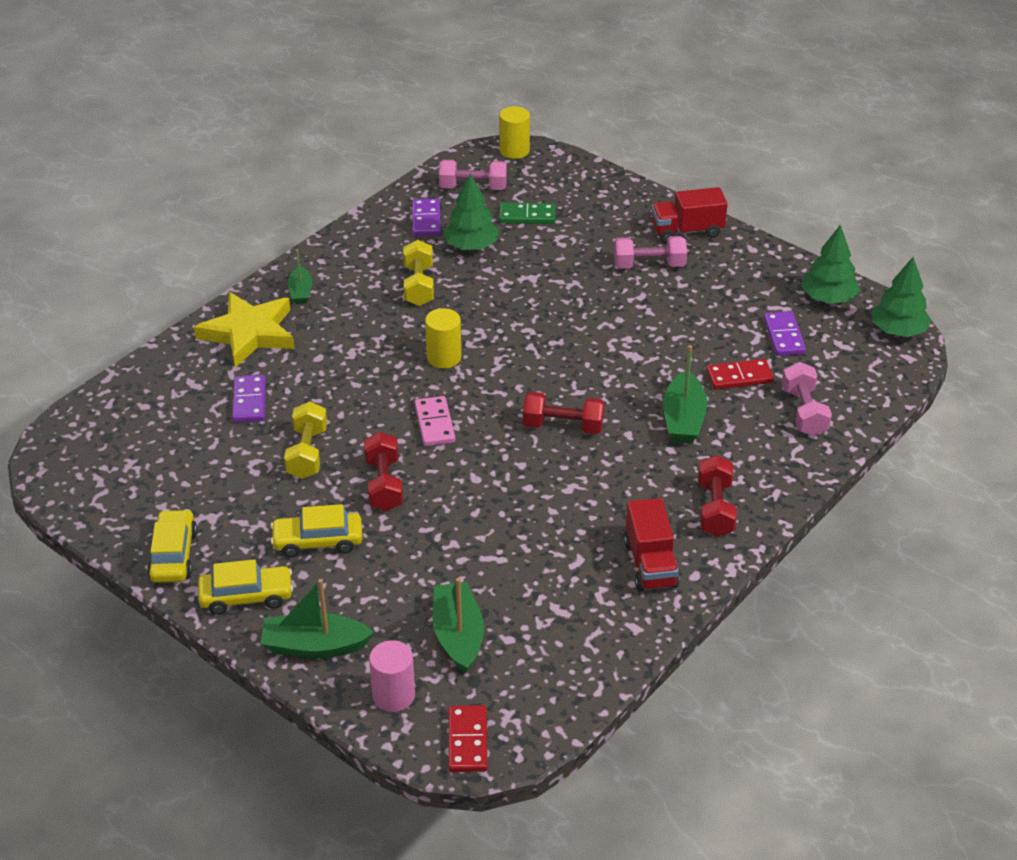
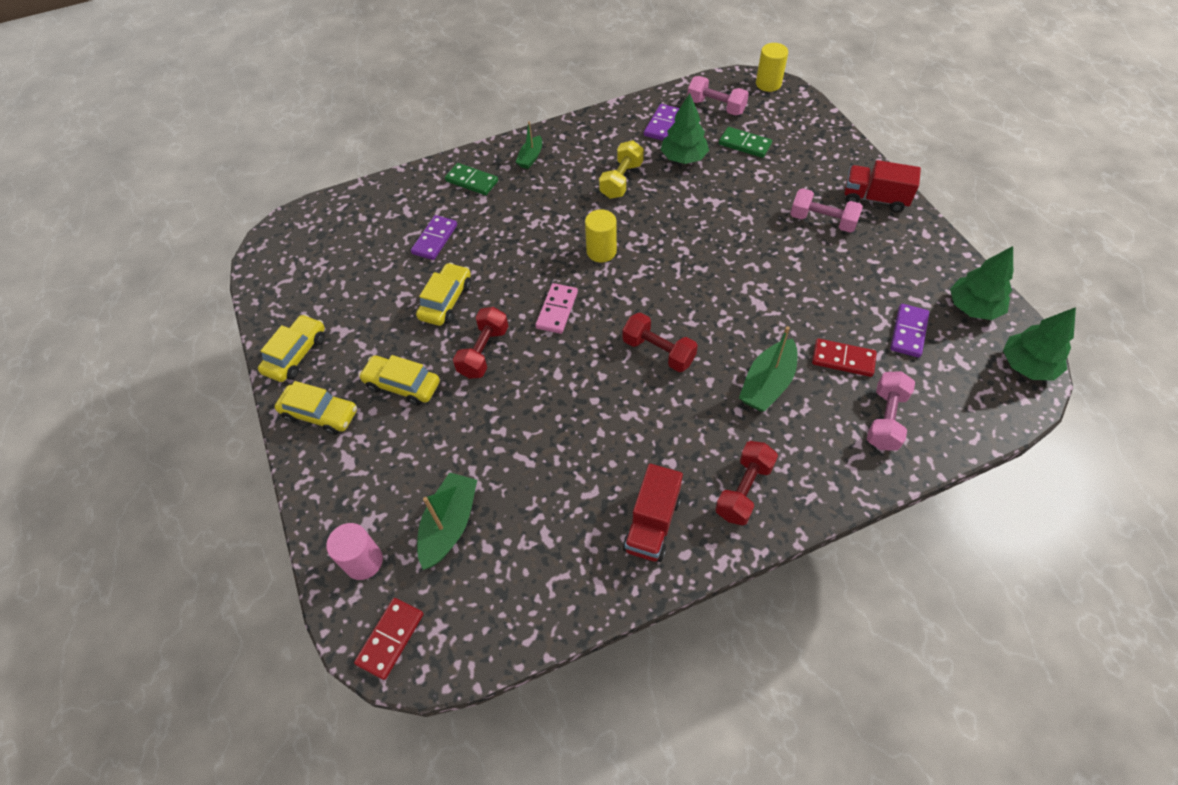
camera: 30 degrees right, 15 degrees up
(249, 333) = (472, 181): yellow star -> green domino
(307, 453) = (446, 301): yellow dumbbell -> yellow car
(314, 646) = (337, 483): green boat -> none

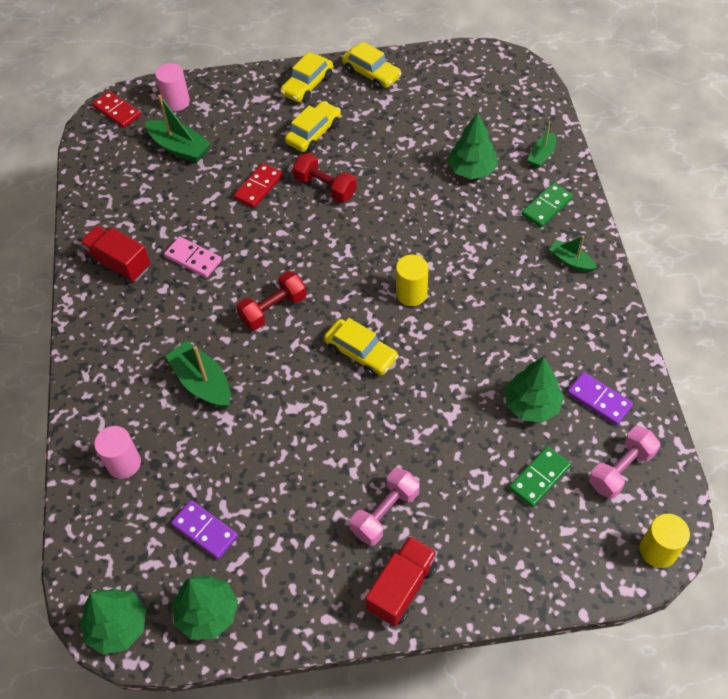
camera: 105 degrees right, 0 degrees up
(407, 194) = (541, 155): none -> green boat
(435, 239) = (472, 169): purple domino -> green tree
(446, 301) = (392, 169): yellow car -> yellow car (361, 353)
(557, 310) = (351, 245): pink domino -> pink domino (193, 259)
(621, 180) = (511, 335): yellow dumbbell -> none
(744, 490) = (115, 331): red dumbbell -> none
(843, 359) = (200, 455): red domino -> red domino (258, 187)
(885, 419) = (124, 463): pink dumbbell -> pink cylinder

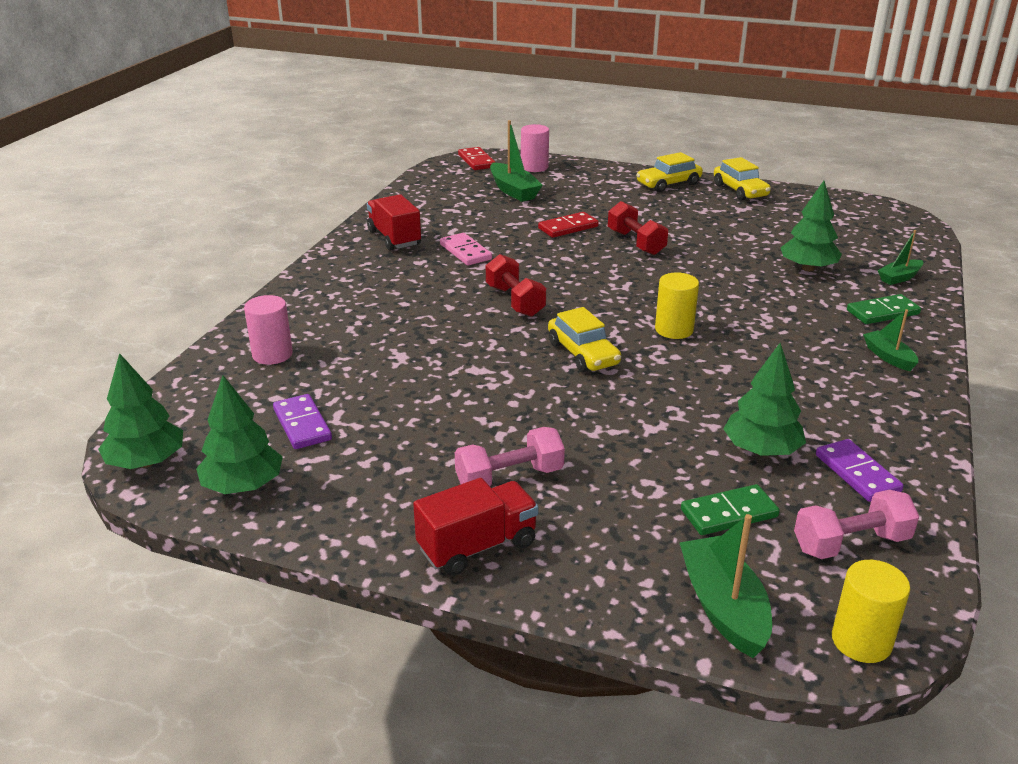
camera: 25 degrees right, 25 degrees down
(202, 382) = (400, 326): green boat -> green boat (723, 607)
(273, 309) = (515, 301): red dumbbell -> red dumbbell turned 75 degrees clockwise
(313, 133) = (651, 210): yellow car -> none

